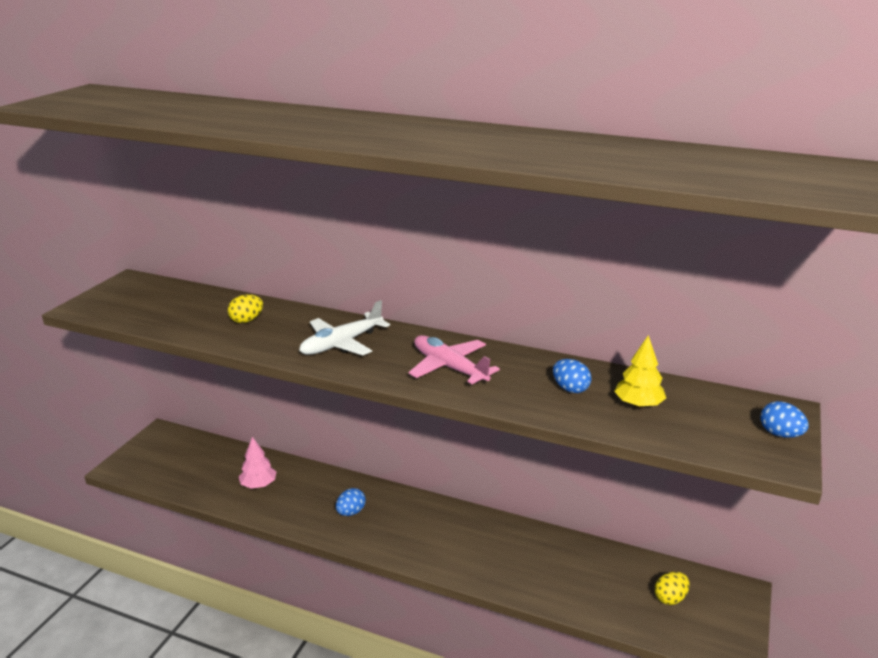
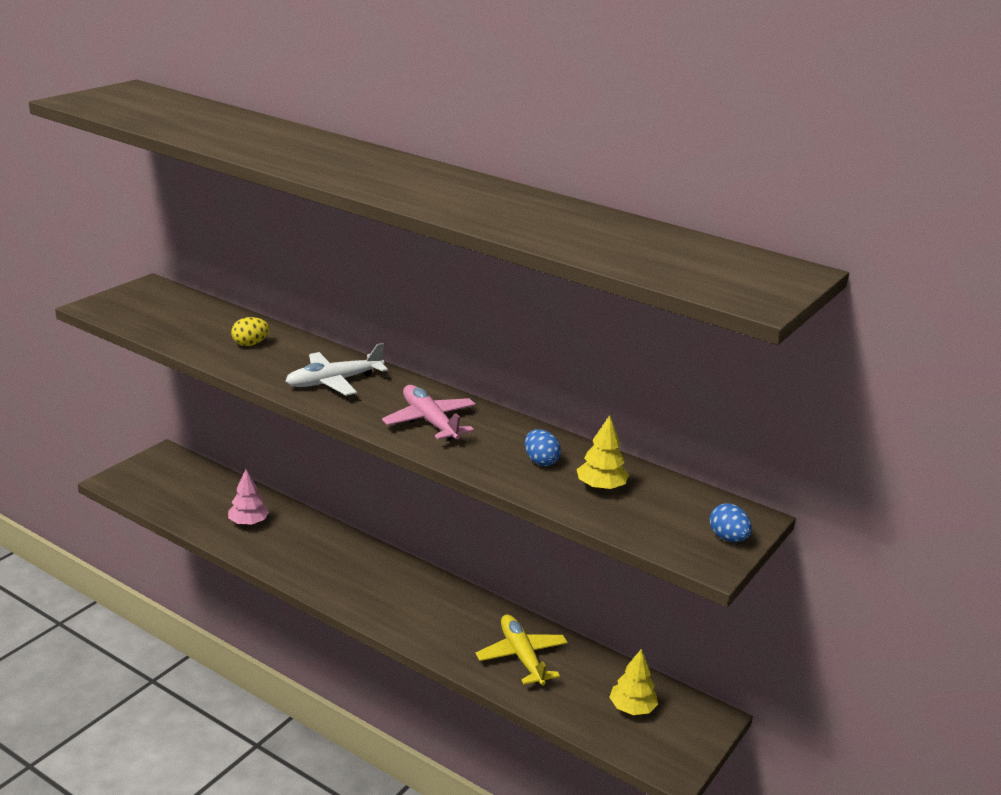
camera: 10 degrees right, 0 degrees up
(351, 512) = (333, 566): blue egg -> none
(553, 568) = (522, 657): none -> yellow plane
(670, 598) = (632, 708): yellow egg -> yellow tree

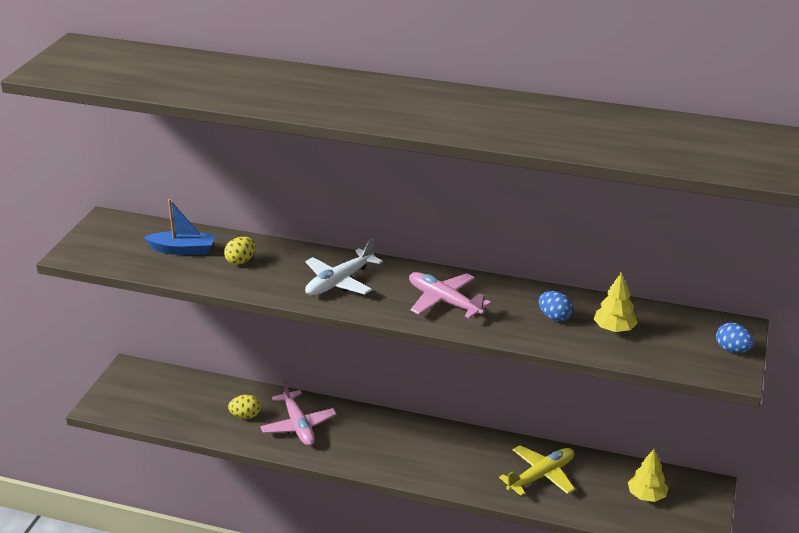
camera: 15 degrees left, 5 degrees up
(202, 323) = (182, 250): none -> blue boat
(248, 523) = (245, 416): pink tree -> yellow egg
(295, 544) = (298, 425): none -> pink plane
(522, 657) = (541, 476): yellow plane -> yellow plane turned 90 degrees clockwise

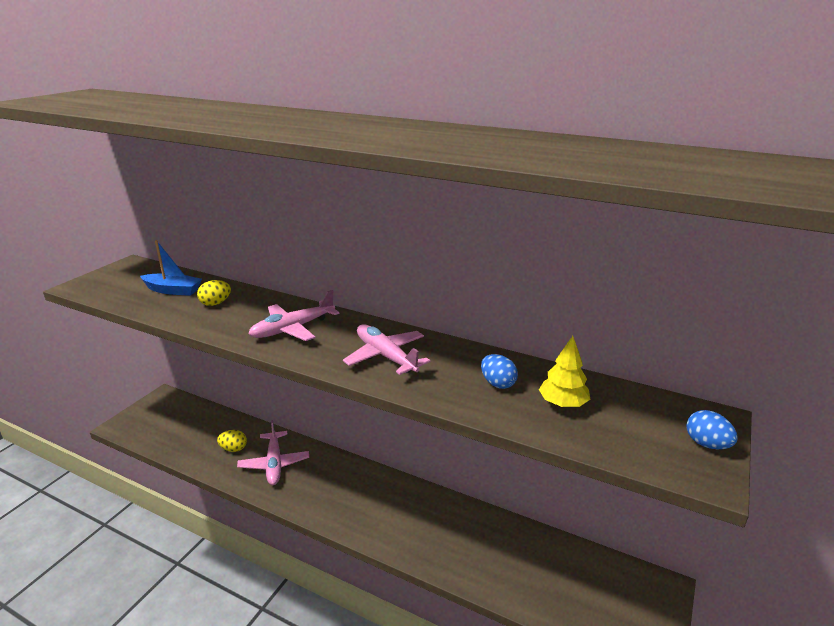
camera: 10 degrees right, 5 degrees down
(340, 282) = (293, 328): white plane -> pink plane
(541, 476) = (484, 548): yellow plane -> none
(646, 495) = (593, 589): yellow tree -> none

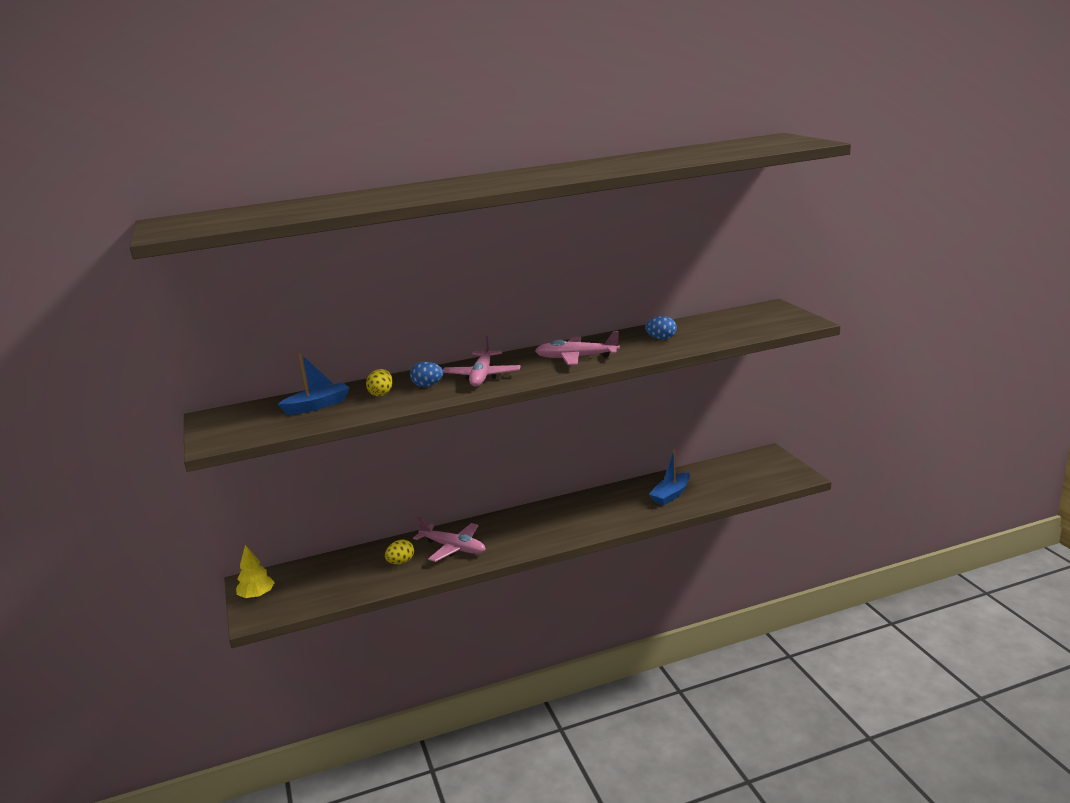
camera: 45 degrees left, 5 degrees down
(488, 553) = (671, 495): none -> blue boat
(562, 403) = (706, 330): yellow tree -> yellow tree (257, 596)
(706, 444) = (787, 314): blue egg -> blue egg (427, 386)

